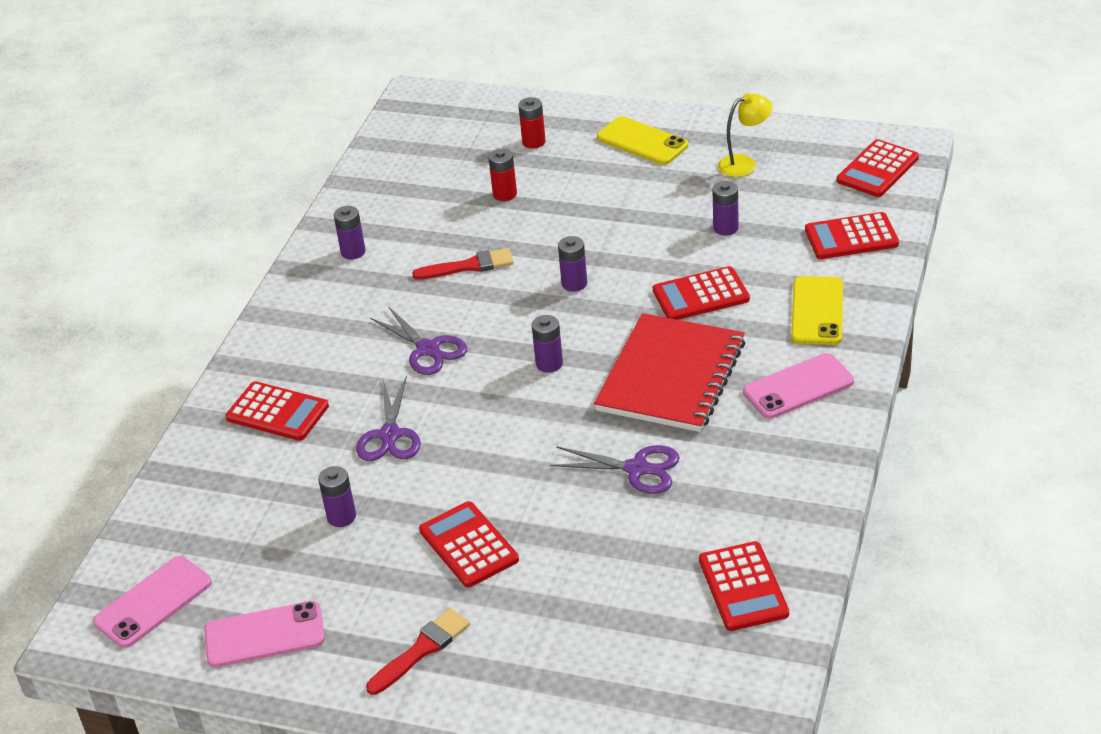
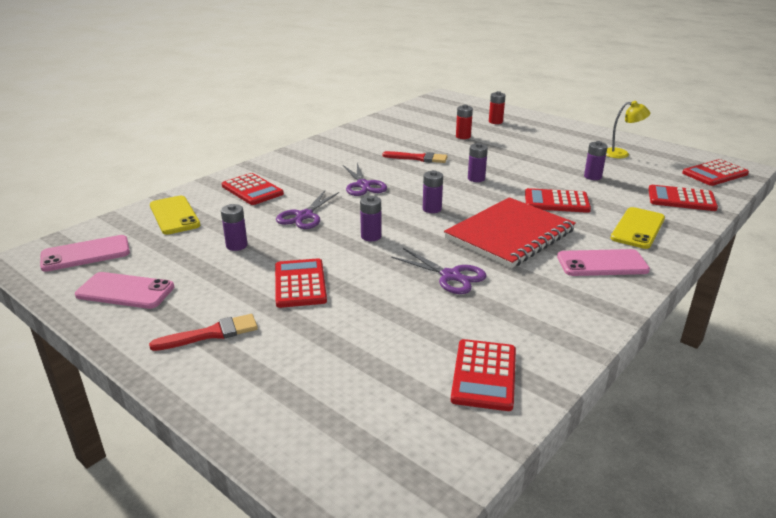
camera: 20 degrees right, 10 degrees down
(353, 252) = (359, 139): purple battery -> purple battery (371, 236)
(642, 142) = (560, 133): yellow phone -> yellow phone (174, 215)

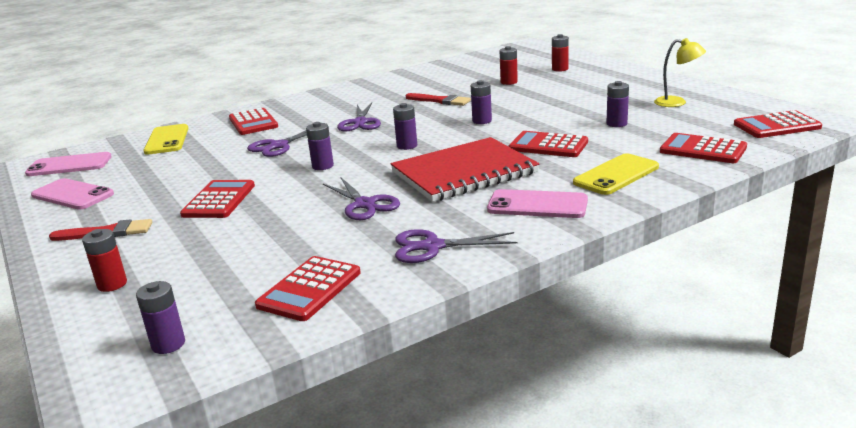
camera: 20 degrees right, 5 degrees down
(236, 245) = (195, 166): purple battery -> purple battery (168, 344)
(276, 396) = (112, 284): none -> red battery
(553, 316) = (432, 247): none -> purple scissors

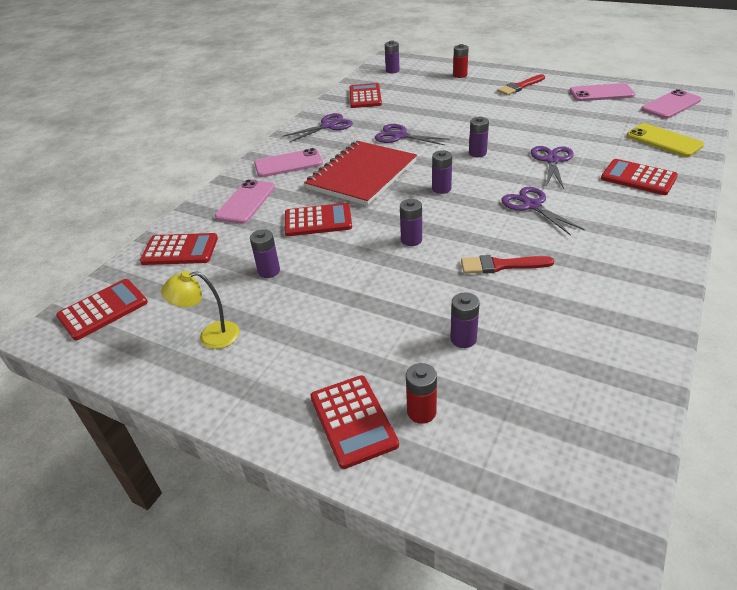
camera: 150 degrees right, 15 degrees up
(219, 200) = (498, 115): red calculator -> red calculator (353, 420)
(509, 82) = (463, 339): red battery -> purple battery
(616, 175) = (246, 202): yellow phone -> pink phone

